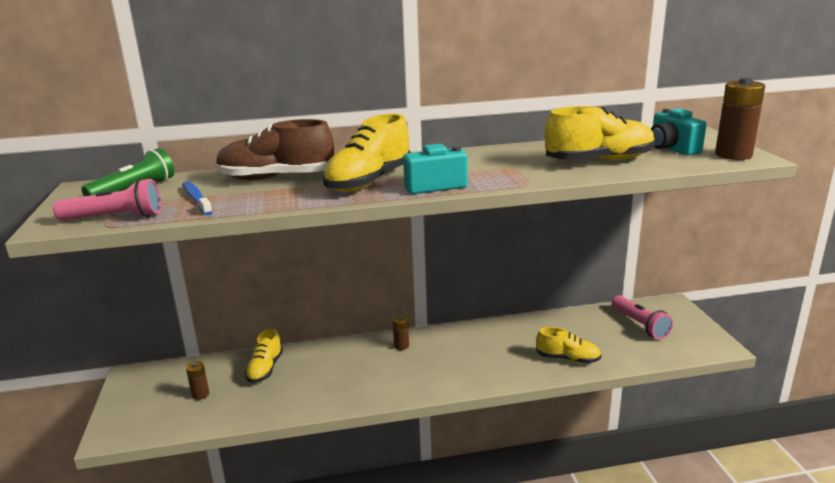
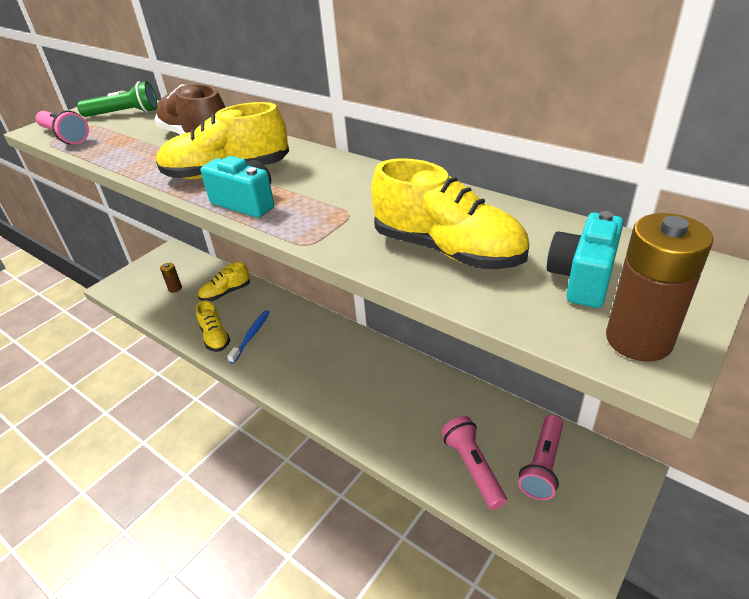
camera: 50 degrees right, 15 degrees up
(196, 199) = (123, 139): blue toothbrush -> blue toothbrush (251, 336)
(401, 345) = (321, 332): brown battery -> none
(568, 359) = (412, 443): yellow shoe -> yellow shoe (215, 337)
(615, 347) = (473, 468): none -> pink flashlight

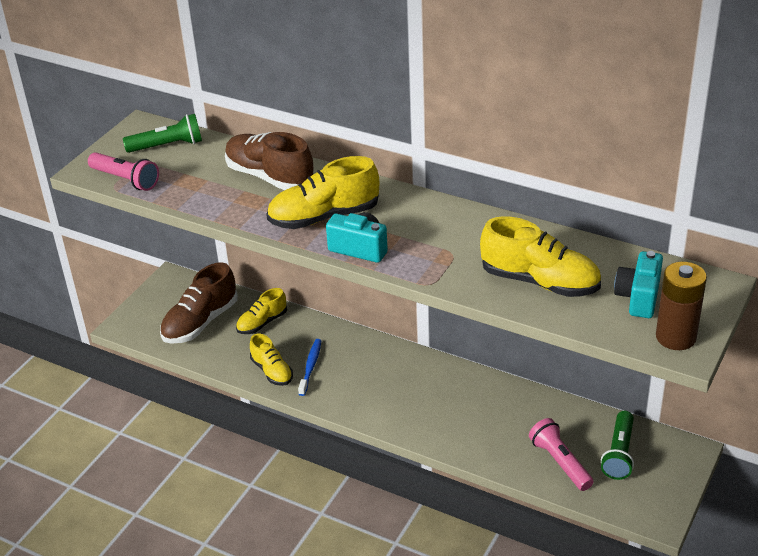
camera: 10 degrees left, 0 degrees up
(175, 288) = (200, 322): brown battery -> brown shoe
(542, 465) = (619, 454): pink flashlight -> green flashlight

